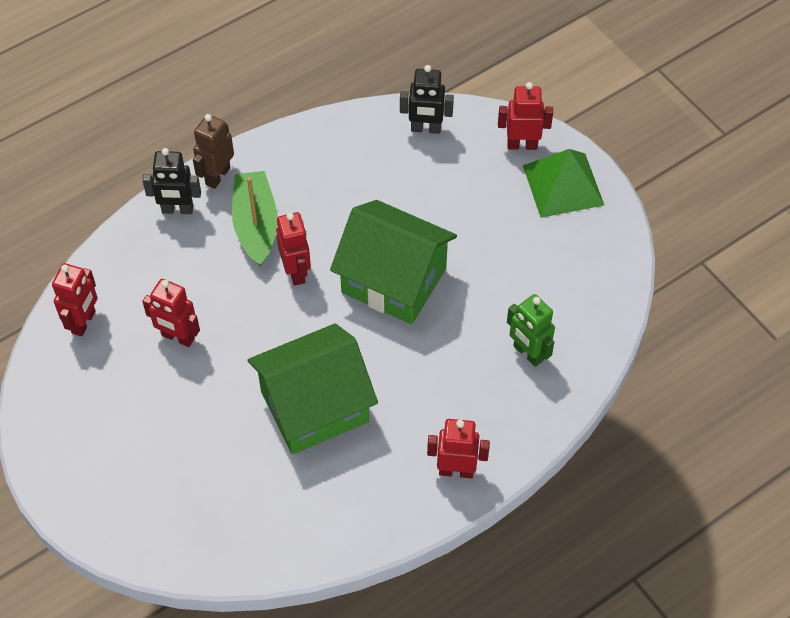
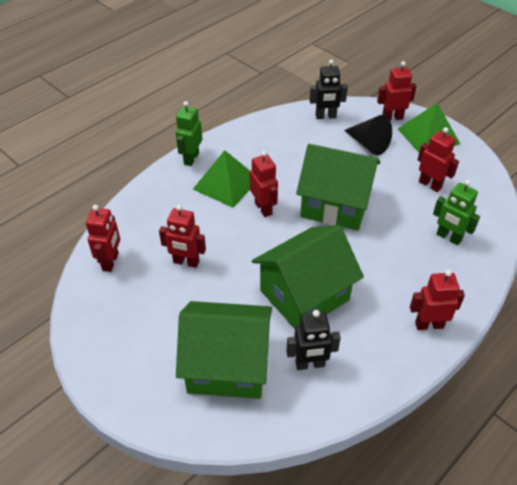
camera: 10 degrees left, 10 degrees down
(177, 209) = (167, 181): black robot -> black robot (310, 364)
(198, 483) = (227, 365): none -> green house
(217, 176) = (191, 158): brown robot -> green robot
(256, 225) = (226, 183): green boat -> green pyramid
(472, 187) = (368, 144): none -> black cone
(534, 267) = (430, 185): none -> red robot

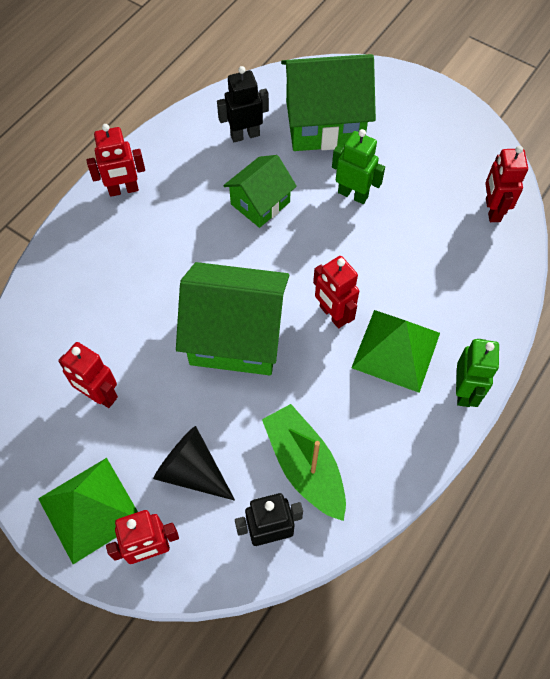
camera: 170 degrees right, 15 degrees up
(186, 262) = (405, 222): red robot -> none
(301, 138) = (304, 466): none -> green boat
(304, 295) = (260, 203): green house -> green house, size x0.59
(448, 237) = (86, 305): green robot -> green robot (353, 194)

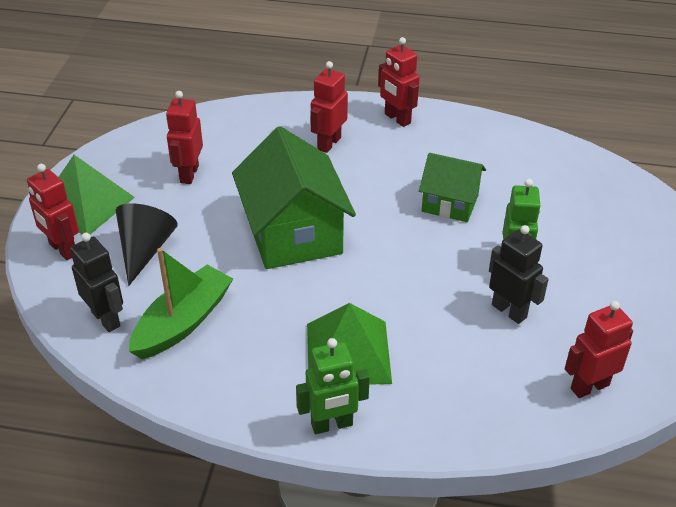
camera: 65 degrees right, 20 degrees down
(245, 135) = (520, 168): black robot -> black robot (509, 311)
(324, 123) = (585, 216): green house -> none
(333, 315) = (359, 292): red robot -> red robot (328, 143)

